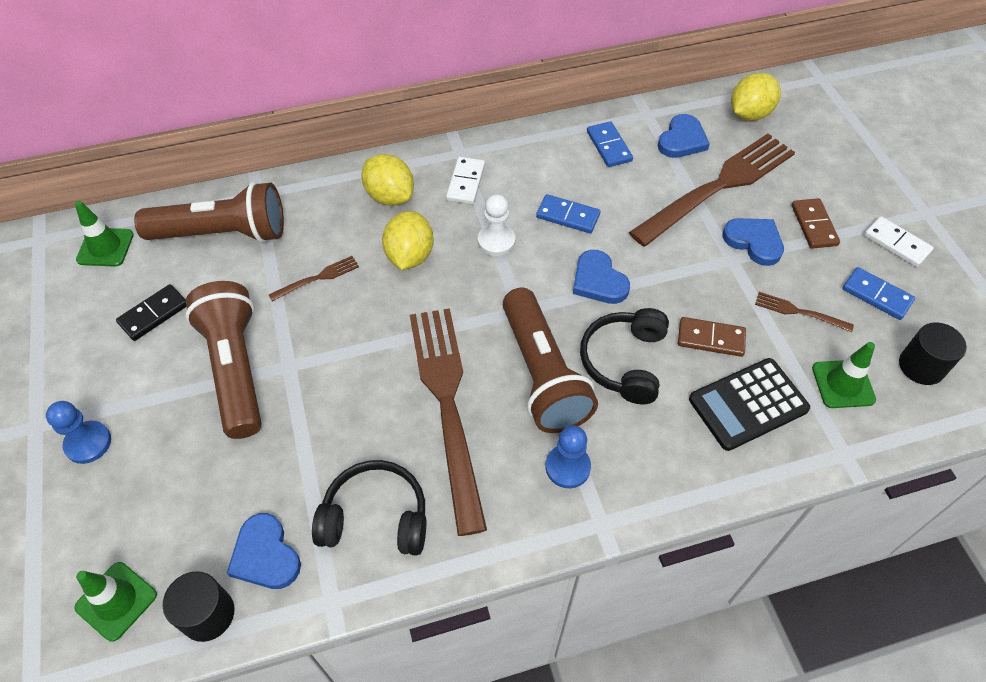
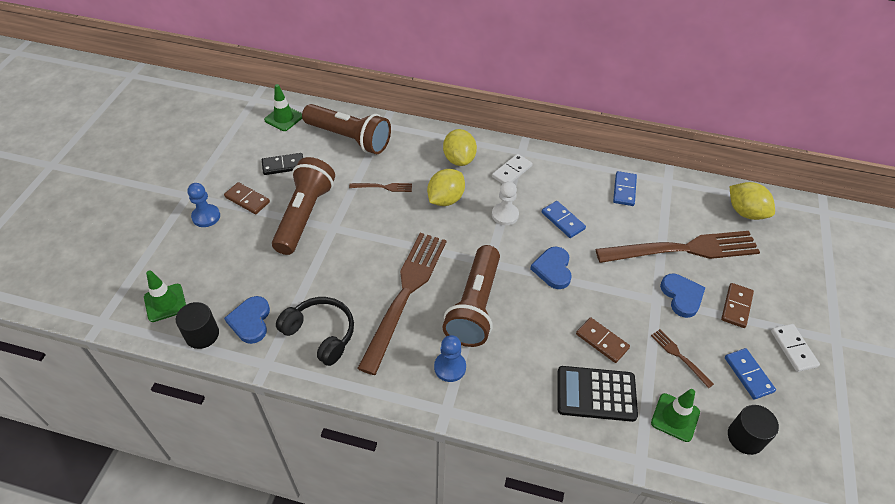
camera: 30 degrees right, 5 degrees down
(134, 388) = (247, 200): none -> brown domino
(624, 361) = (532, 325): black headphones -> none
(682, 140) = (680, 208): blue heart -> none
(749, 114) = (745, 212): yellow lemon -> yellow lemon turned 60 degrees clockwise

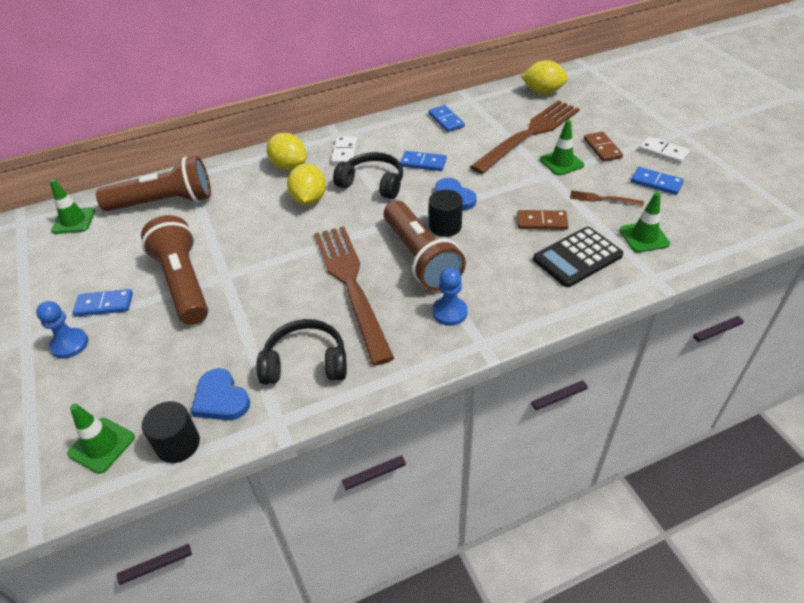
camera: 35 degrees left, 5 degrees down
(247, 200) = (104, 305): brown domino -> blue domino
(283, 165) = (115, 257): black domino -> none
(384, 187) = (241, 220): brown fork -> none
(505, 215) = (372, 183): white pawn -> black headphones
(682, 296) = (561, 162): blue heart -> green traffic cone
(745, 437) = (698, 220): black cylinder -> black cylinder (445, 226)

